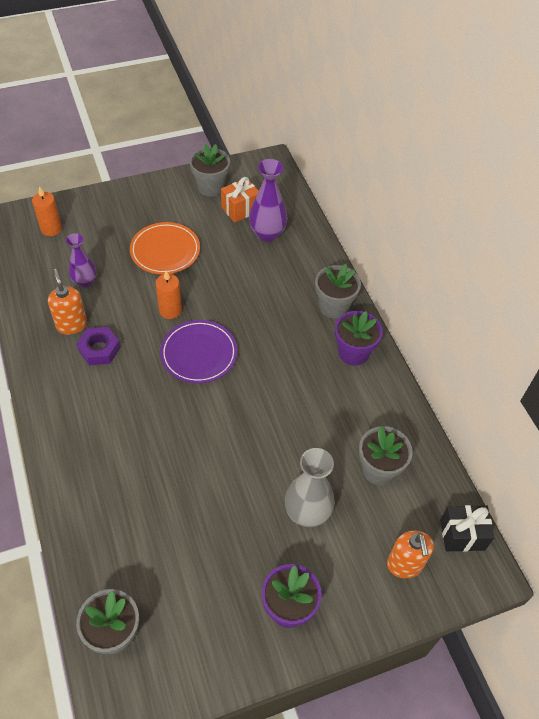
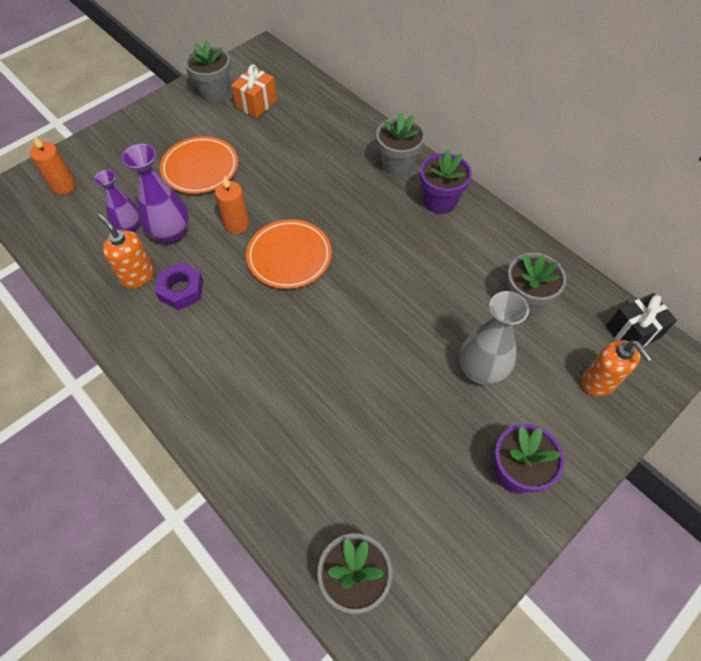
camera: 20 degrees left, 5 degrees up
(199, 354) = (289, 256): purple plate -> orange plate
(267, 234) = (296, 118): purple vase -> purple vase (171, 234)

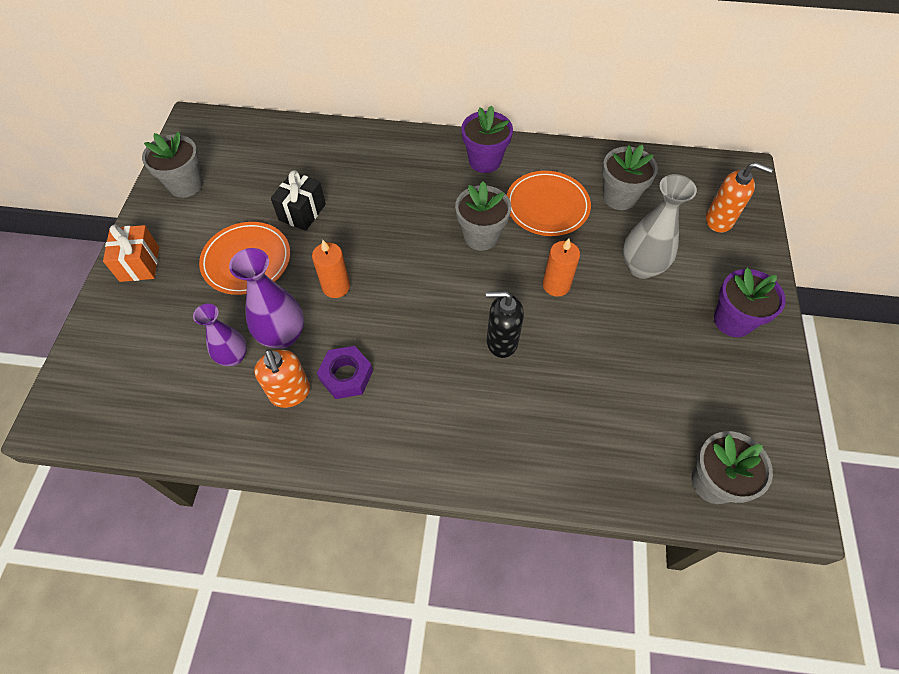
camera: 40 degrees left, 0 degrees up
(63, 186) = (117, 366): orange candle -> orange candle (556, 285)
(137, 275) = (290, 393): orange soap dispenser -> orange soap dispenser turned 120 degrees counterclockwise
(256, 104) = (240, 172): orange gift -> orange gift (139, 264)
(289, 256) = (411, 282): orange plate -> orange plate (547, 206)
(308, 345) = (501, 341): none -> black soap dispenser
(397, 165) = (422, 152): grey flower pot -> grey flower pot (481, 236)
(633, 332) = (705, 171): black gift -> black gift (302, 212)

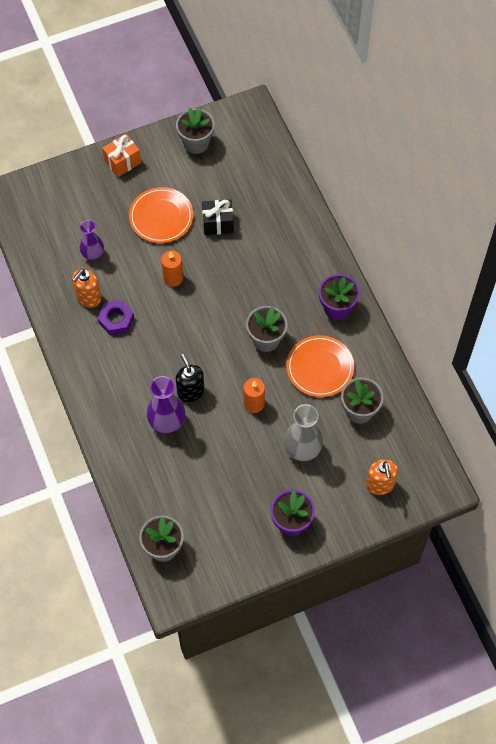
camera: 60 degrees right, 5 degrees up
(283, 335) = (122, 271): purple vase -> purple vase (167, 422)

